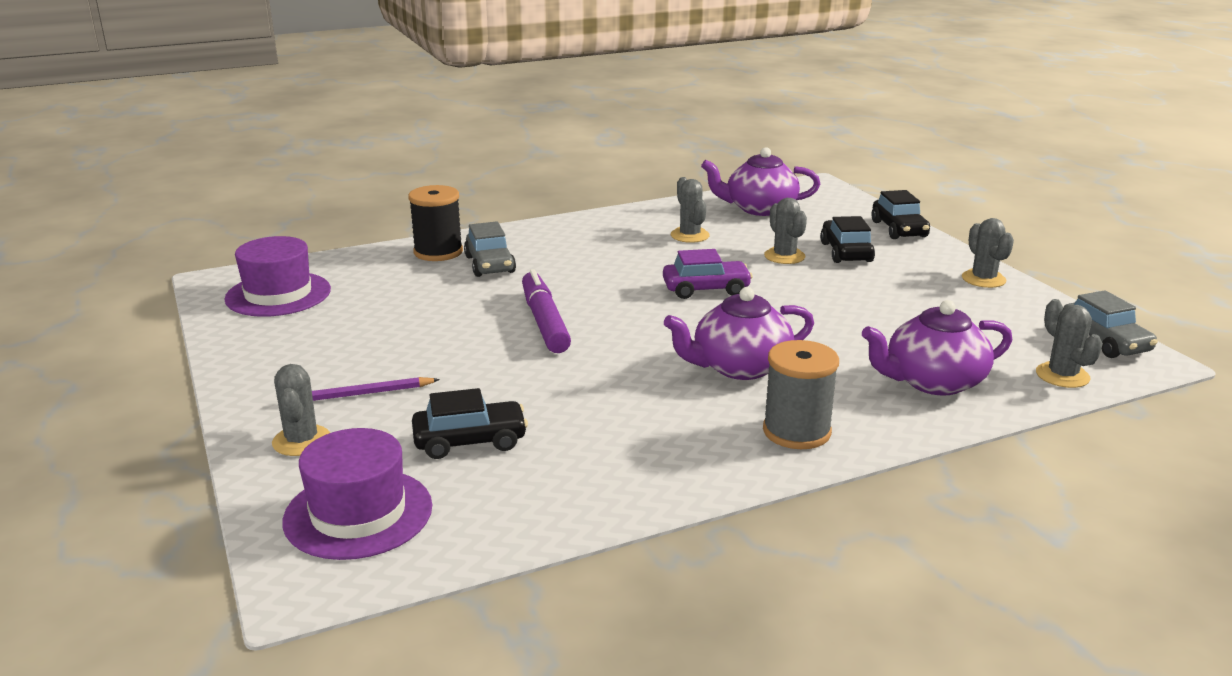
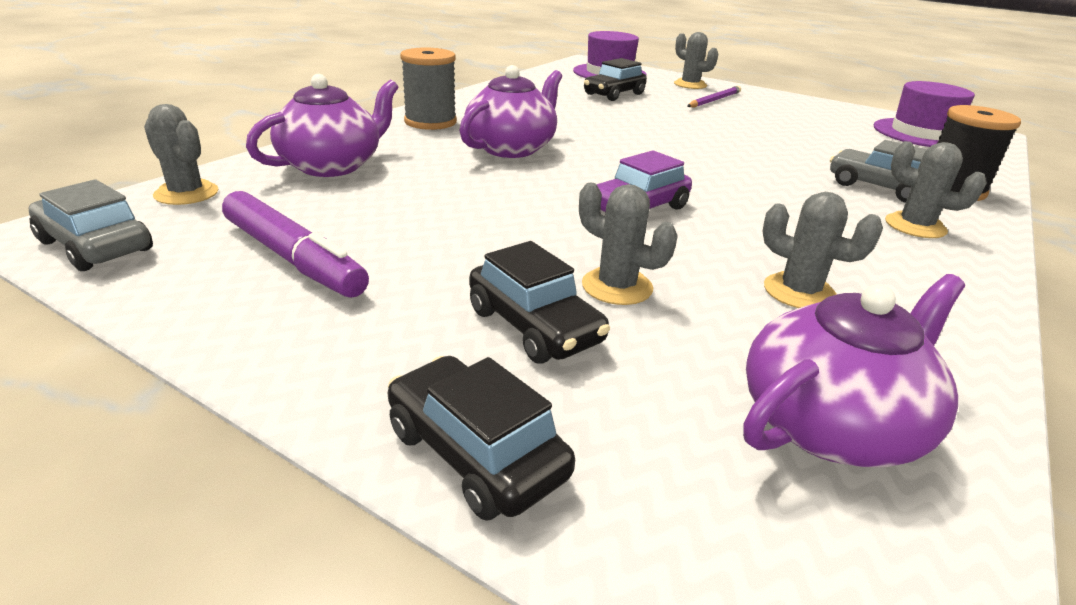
camera: 145 degrees right, 5 degrees up
(544, 322) = (712, 151): purple marker -> purple marker (293, 258)
(983, 279) = (261, 325): grey cactus -> grey cactus (915, 226)

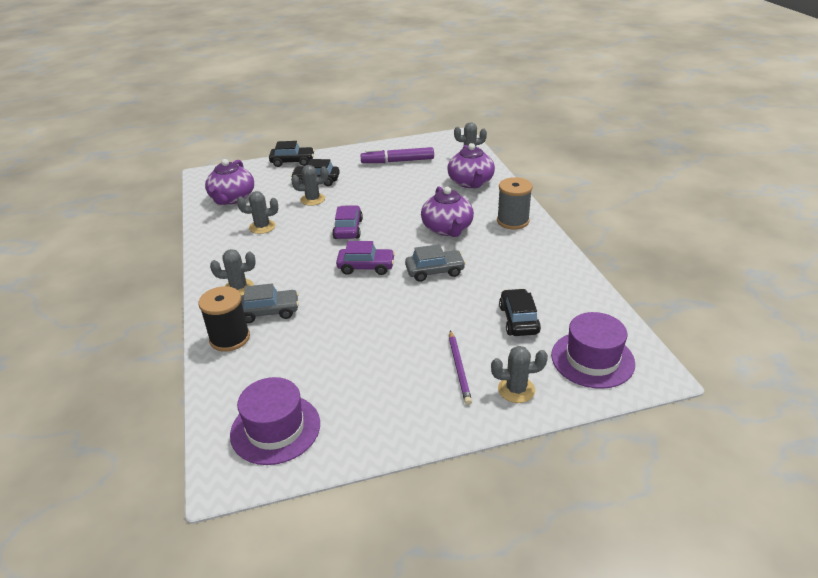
camera: 135 degrees right, 5 degrees up
(95, 246) = (440, 140): grey car -> grey car (435, 271)
(687, 167) = (366, 267): none -> purple car

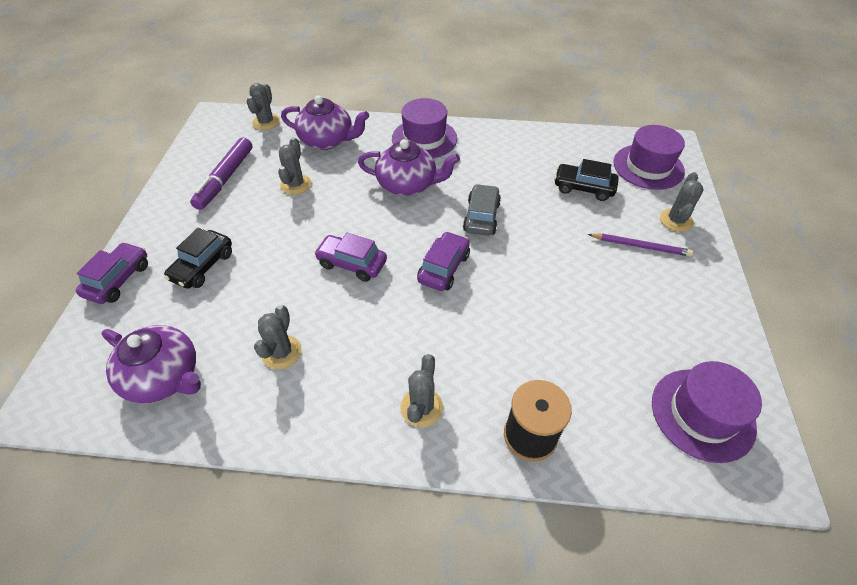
camera: 70 degrees left, 15 degrees up
(268, 312) = (491, 382): grey car -> none
(292, 162) = (118, 280): black car -> purple car
(312, 199) = (250, 281): grey cactus -> grey cactus (296, 184)
(513, 221) = (424, 138): grey spool -> purple hat

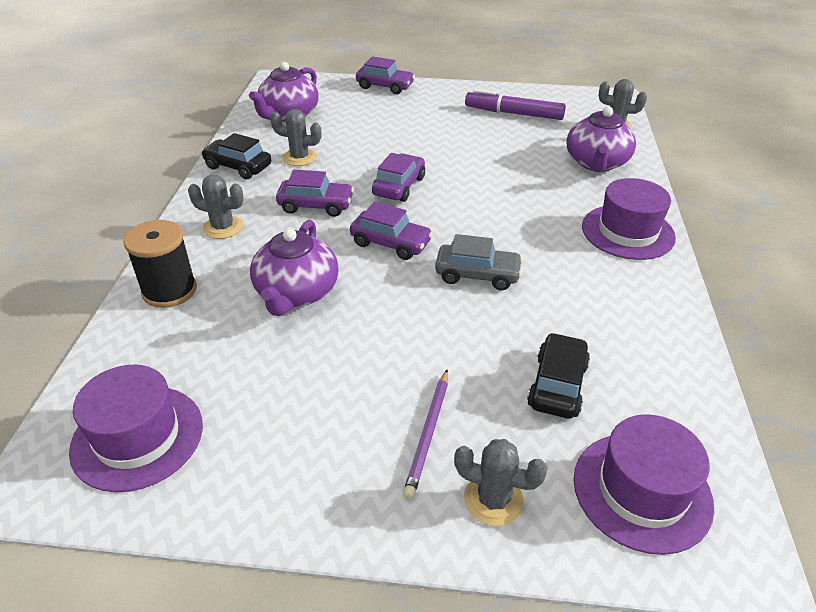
camera: 90 degrees right, 10 degrees down
(203, 266) = (398, 116): black car -> black car (238, 167)
(296, 184) = (513, 149): grey cactus -> none
(382, 327) = (316, 205): none -> purple car
(408, 184) = (528, 219): purple teapot -> purple teapot (296, 293)

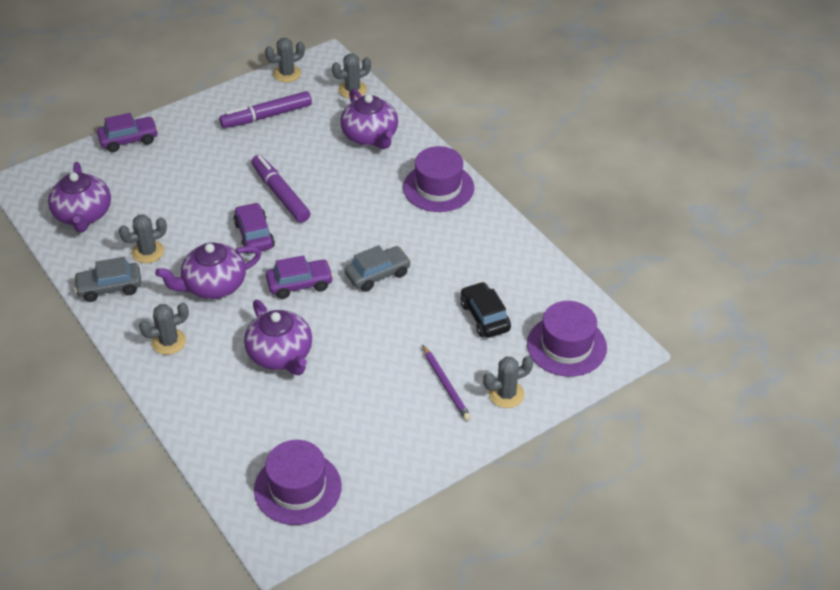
camera: 40 degrees left, 5 degrees up
(169, 290) = (196, 405): black spool -> none
(238, 167) = (109, 288): black car -> grey car
(316, 205) = (213, 285): purple car -> purple teapot
(460, 168) = (280, 194): none -> purple marker
(565, 95) = (287, 74): none -> grey cactus

